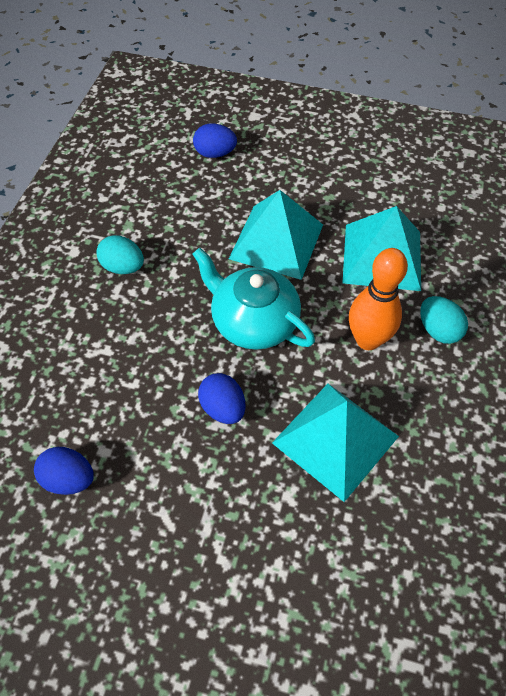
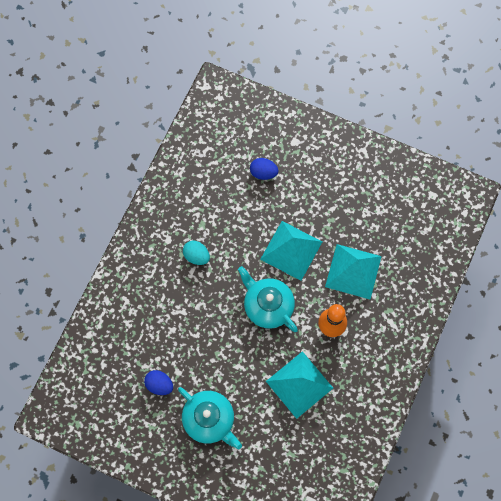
camera: 10 degrees right, 15 degrees up
(174, 531) = (209, 420): none -> turquoise teapot
(223, 408) = (243, 357): blue egg -> none
(438, 330) = (372, 327): turquoise egg -> none

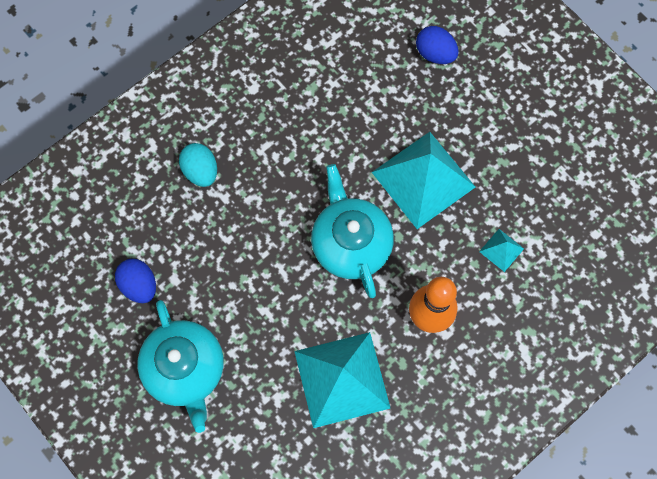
camera: 25 degrees right, 0 degrees up
(196, 256) = (282, 128): turquoise egg -> turquoise egg (201, 171)
(353, 271) = (501, 250): turquoise pyramid -> turquoise pyramid, size x0.42

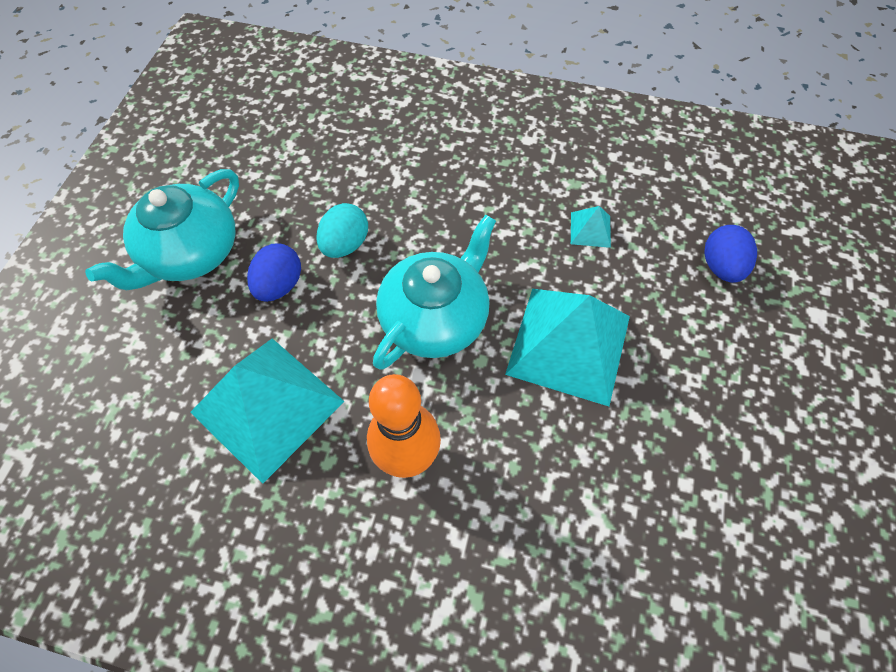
camera: 55 degrees right, 10 degrees down
(139, 285) = (257, 168): blue egg -> blue egg (280, 285)
(201, 171) = (409, 148): turquoise egg -> turquoise egg (345, 244)
(501, 250) = (556, 489): turquoise pyramid -> turquoise pyramid (590, 229)

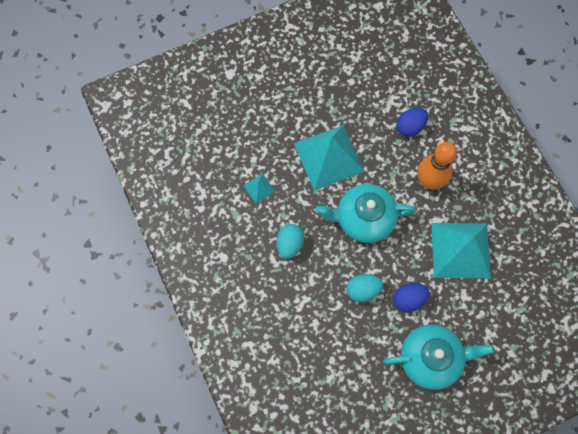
camera: 130 degrees left, 10 degrees up
(481, 211) = (289, 244): none -> turquoise egg
(720, 266) = (234, 122): blue egg -> blue egg (410, 127)

